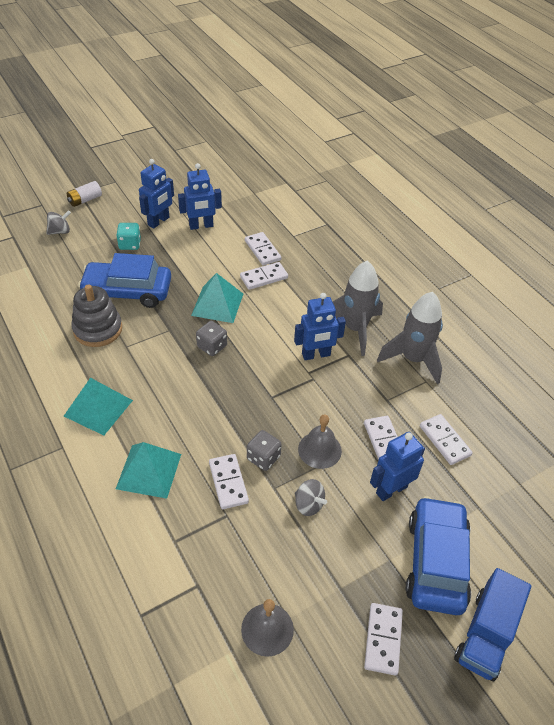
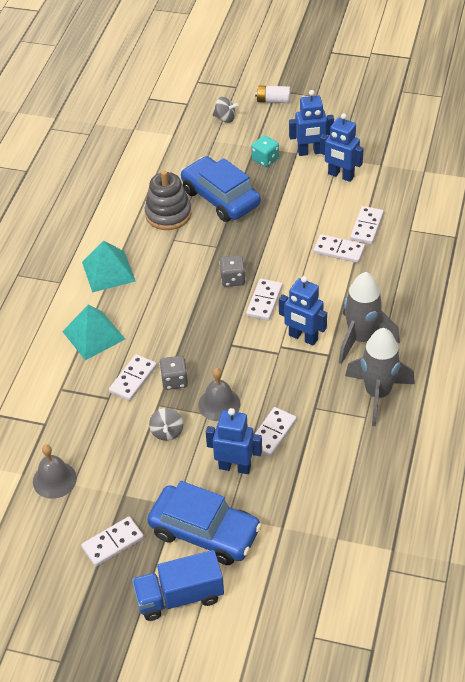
camera: 50 degrees right, 0 degrees up
(217, 304) = (275, 249): turquoise pyramid -> none
(436, 562) = (204, 532): blue car -> blue car turned 60 degrees clockwise
(444, 441) = (319, 467): white domino -> white domino (264, 301)

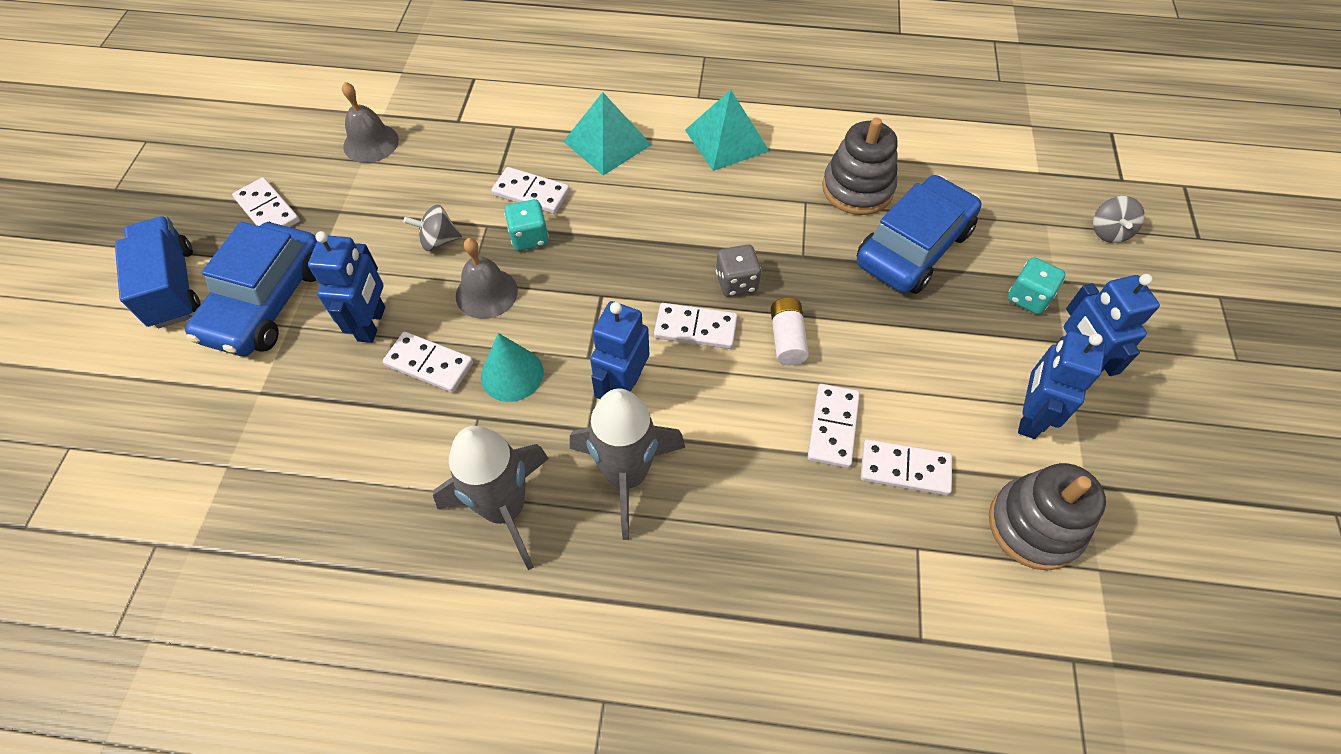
camera: 80 degrees right, 10 degrees up
(174, 381) = (529, 237): grey dice -> turquoise dice
(273, 100) = (1189, 294): white battery -> white battery (787, 339)
(286, 390) = (512, 374): none -> turquoise cone
(401, 187) = (1034, 526): none -> grey stacking toy

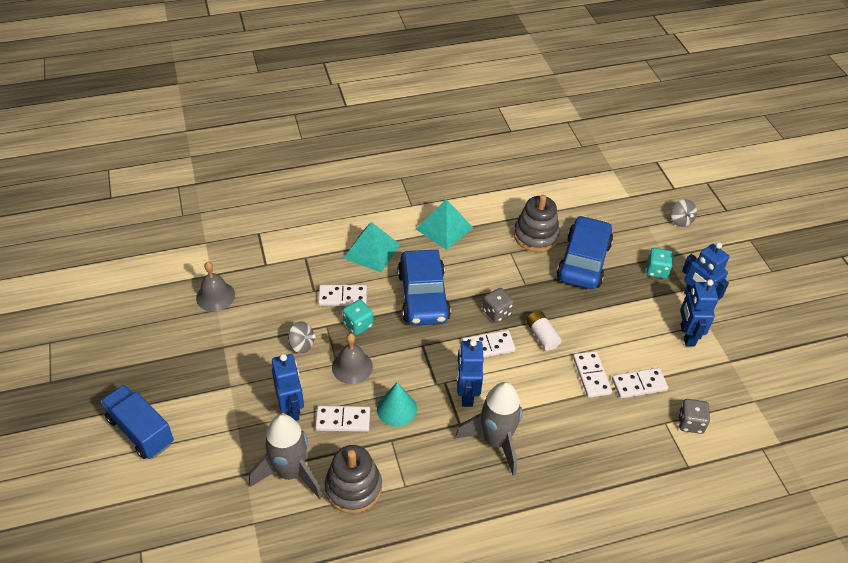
camera: 25 degrees left, 10 degrees down
(267, 210) = (173, 361): white domino -> none
(267, 302) = (213, 418): blue car -> blue car (423, 296)
(438, 241) = (301, 345): grey spinning top -> grey spinning top turned 120 degrees counterclockwise
(505, 509) = (438, 484): grey rocket -> grey rocket (290, 473)
(962, 565) = (690, 423): none -> grey dice
(1034, 526) = (715, 390): grey stacking toy -> grey stacking toy (353, 488)

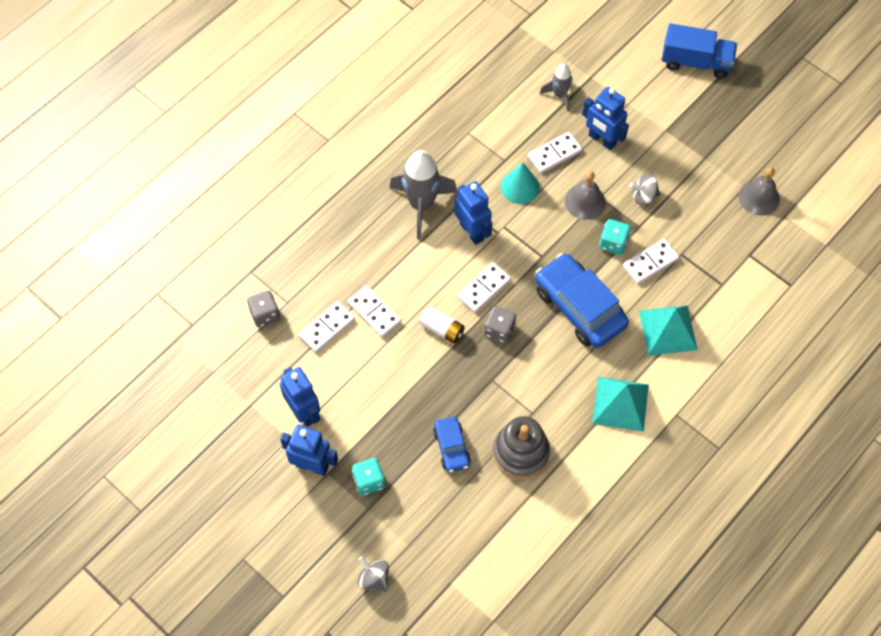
camera: 150 degrees right, 15 degrees up
(290, 473) = (559, 95): grey rocket -> grey rocket, size x0.55
(353, 488) = (505, 110): grey stacking toy -> none
(583, 261) = (451, 447): blue car -> blue car, size x0.53

